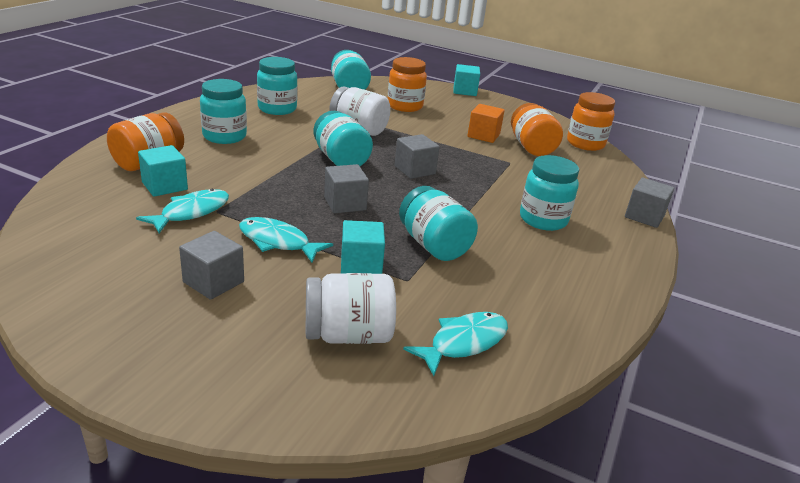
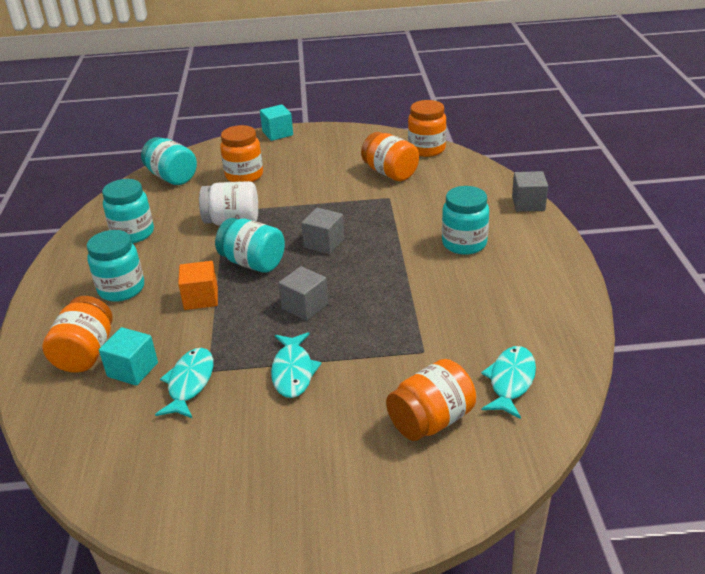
camera: 25 degrees left, 5 degrees up
(213, 282) = (286, 435): grey cube -> none
(278, 242) = (293, 371): turquoise fish -> turquoise fish turned 90 degrees counterclockwise
(348, 335) = (431, 420): white jar -> orange jar
(361, 265) = (378, 357): turquoise cube -> none
(434, 245) = (411, 310): turquoise jar -> none
(483, 135) = (342, 178): orange cube -> orange cube (201, 298)

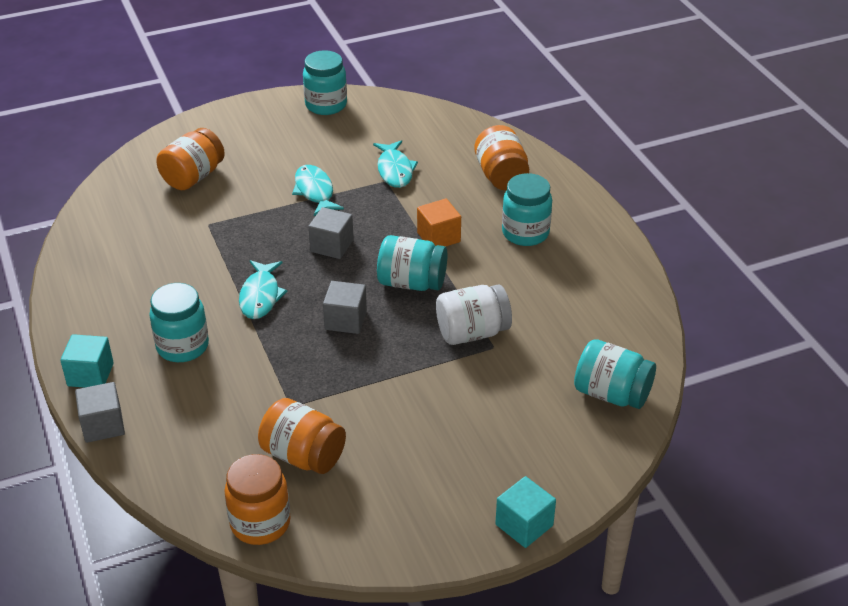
camera: 160 degrees right, 5 degrees up
(133, 233) = (576, 297): turquoise jar -> turquoise jar (326, 105)
(133, 370) = (449, 171): turquoise cube -> turquoise cube (90, 374)
(244, 176) = (511, 414): orange jar -> none
(510, 381) = (131, 213): turquoise fish -> turquoise fish (260, 296)

